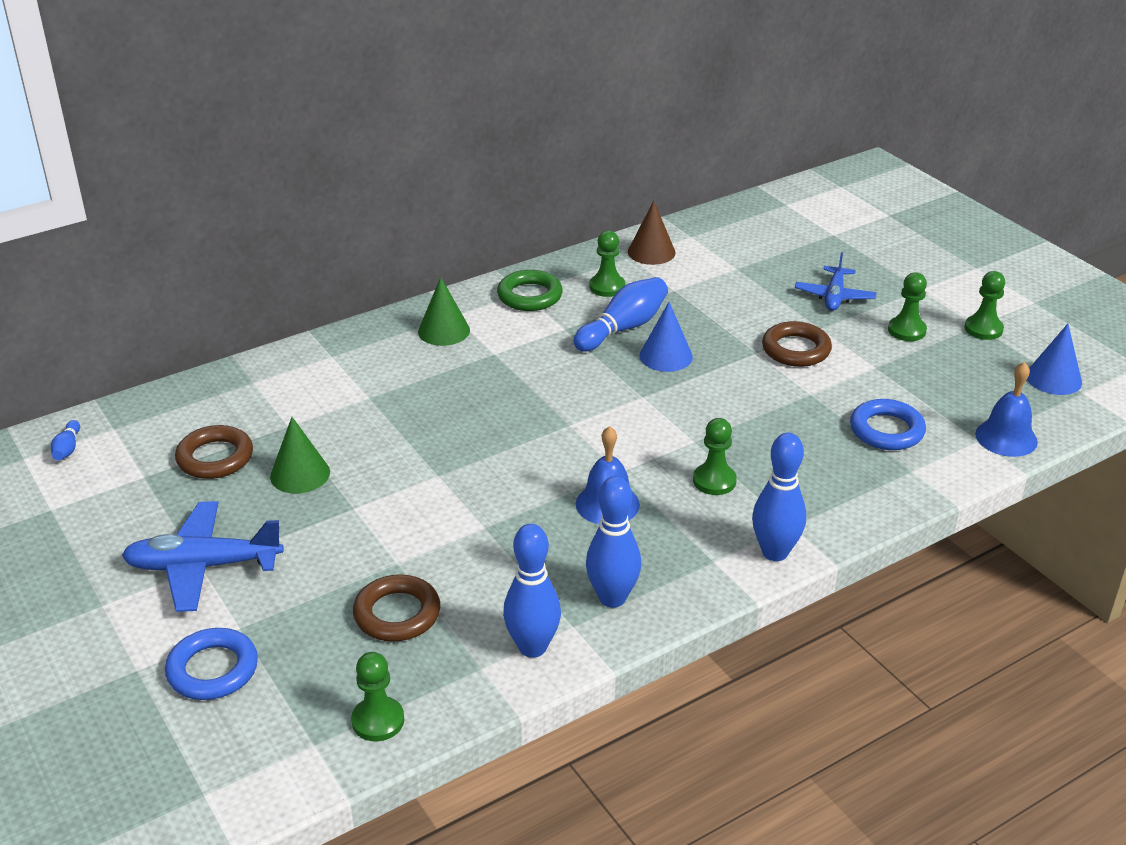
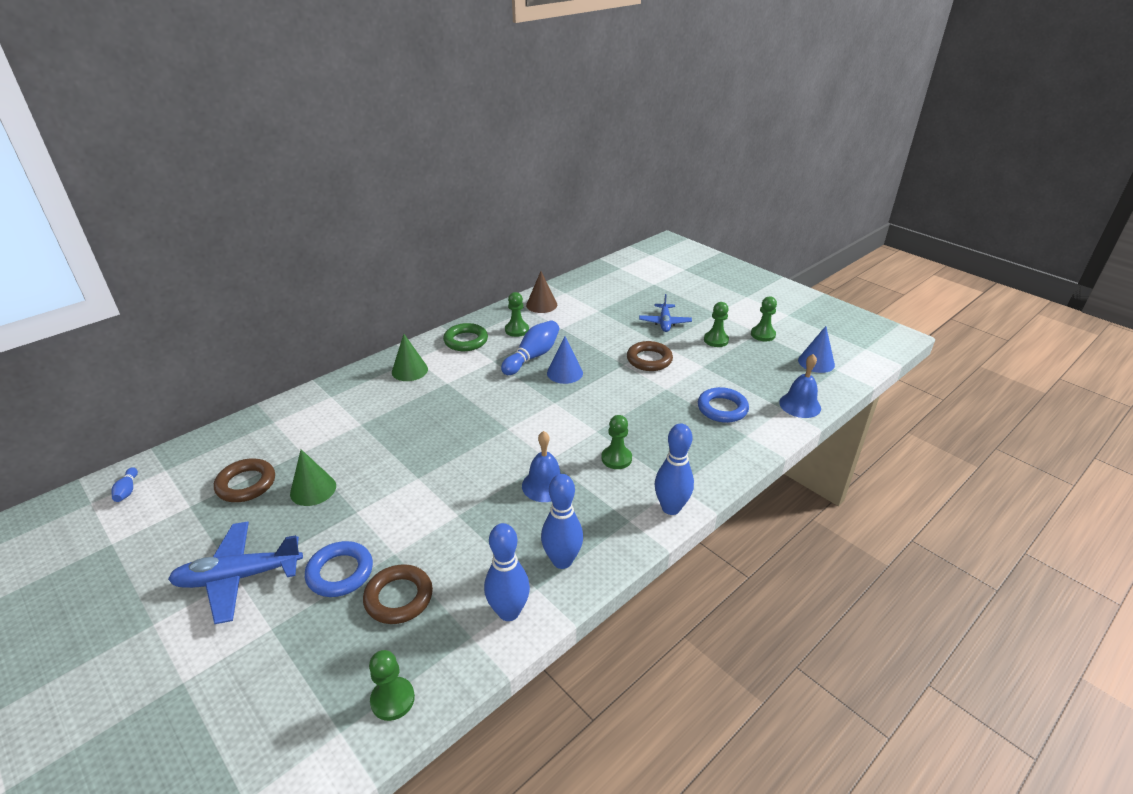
camera: 10 degrees left, 0 degrees up
(213, 669) = (249, 672): blue ring -> blue ring (340, 572)

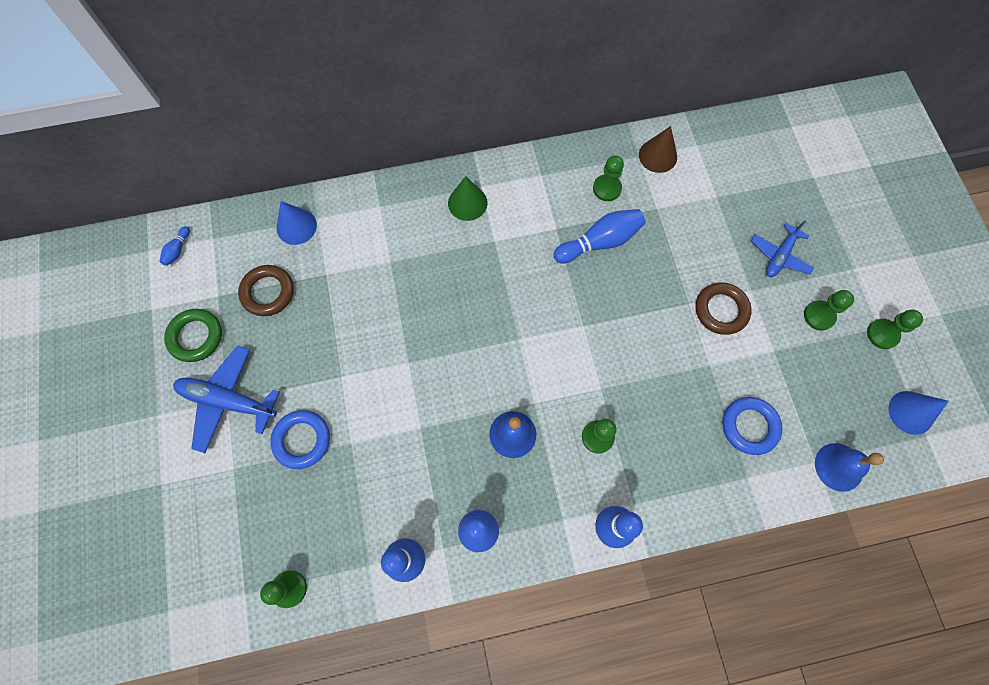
camera: 30 degrees right, 35 degrees up
(313, 489) = (317, 329): green cone -> none
(399, 597) = (334, 493): brown ring -> none
(466, 341) = (544, 181): green ring -> green ring (196, 337)
(565, 373) = (619, 285): blue cone -> blue cone (296, 226)

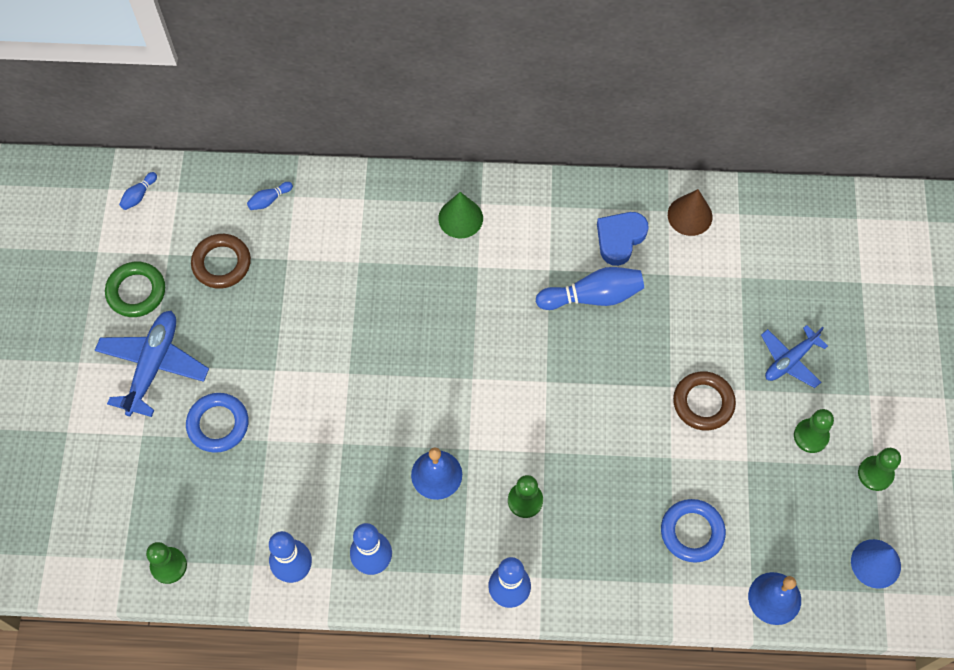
camera: 15 degrees right, 5 degrees down
(228, 401) = (153, 366): blue plane -> blue plane turned 75 degrees clockwise
(296, 226) = (269, 200): blue cone -> blue bowling pin
(607, 188) = (620, 239): green pawn -> blue heart

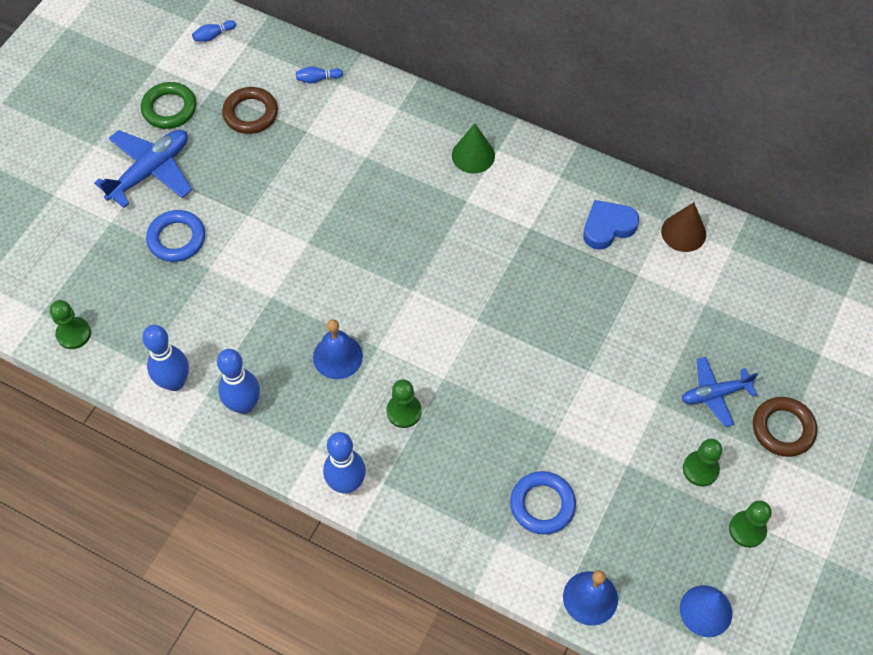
camera: 25 degrees right, 5 degrees down
(593, 296) = (557, 265): blue bowling pin -> none
(703, 403) = (612, 397): brown ring -> brown ring (783, 429)

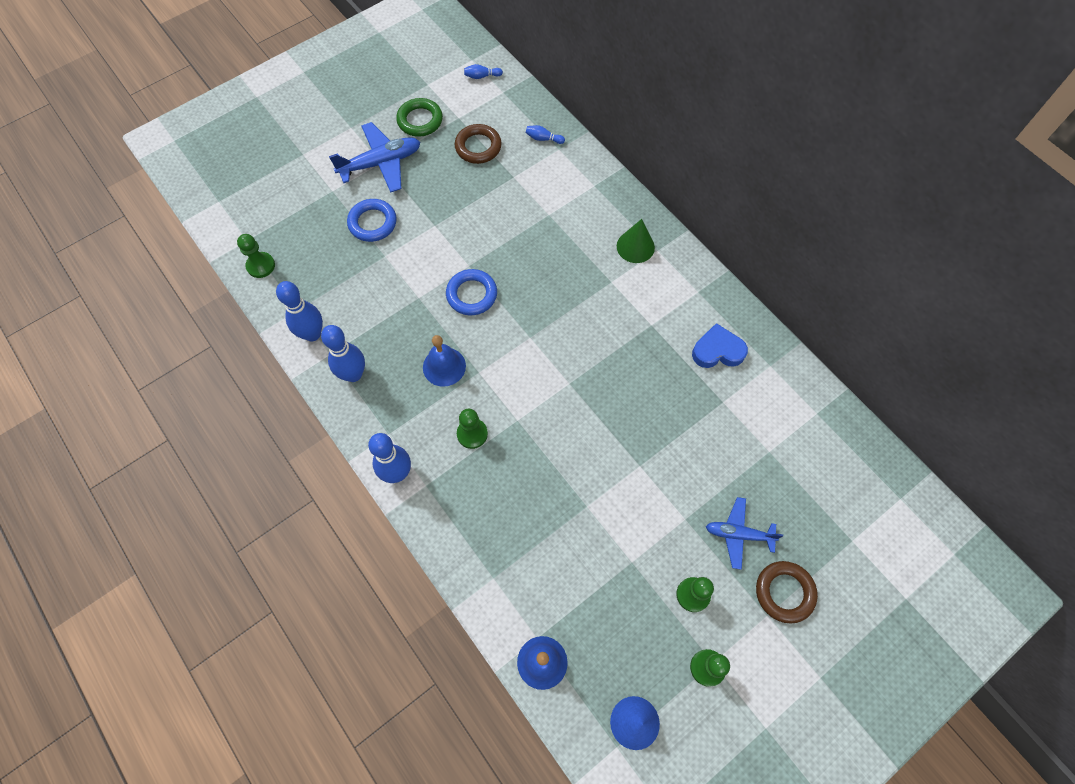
camera: 25 degrees right, 5 degrees up
(542, 505) = (543, 563): blue ring -> blue ring (472, 294)
(683, 232) = (781, 382): brown cone -> none

